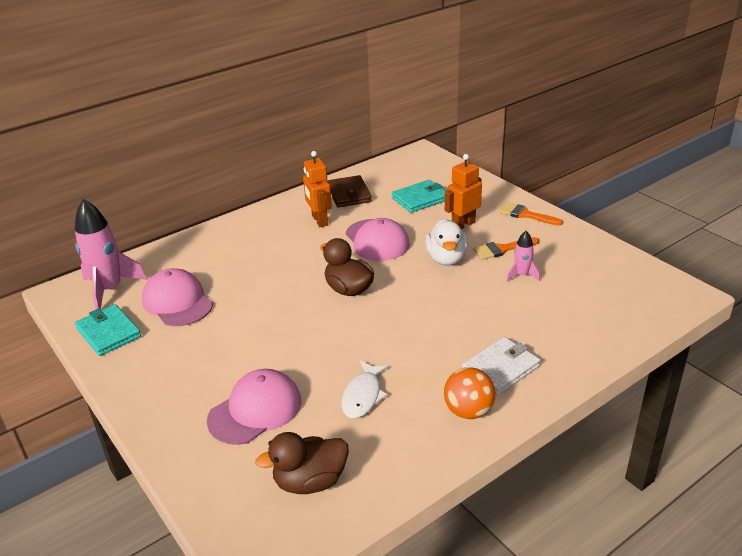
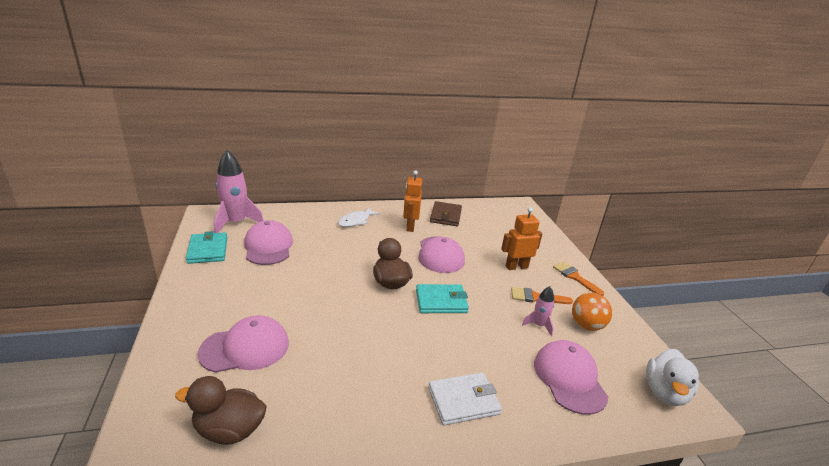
camera: 20 degrees right, 5 degrees down
(363, 396) = (332, 373): white fish -> white fish (356, 221)
(420, 199) = (496, 236): turquoise wallet -> turquoise wallet (441, 301)
(446, 259) = (484, 288): white duck -> white duck (665, 392)
(468, 411) = (406, 428): orange ball -> orange ball (586, 325)
(577, 312) = (569, 378): none -> pink cap

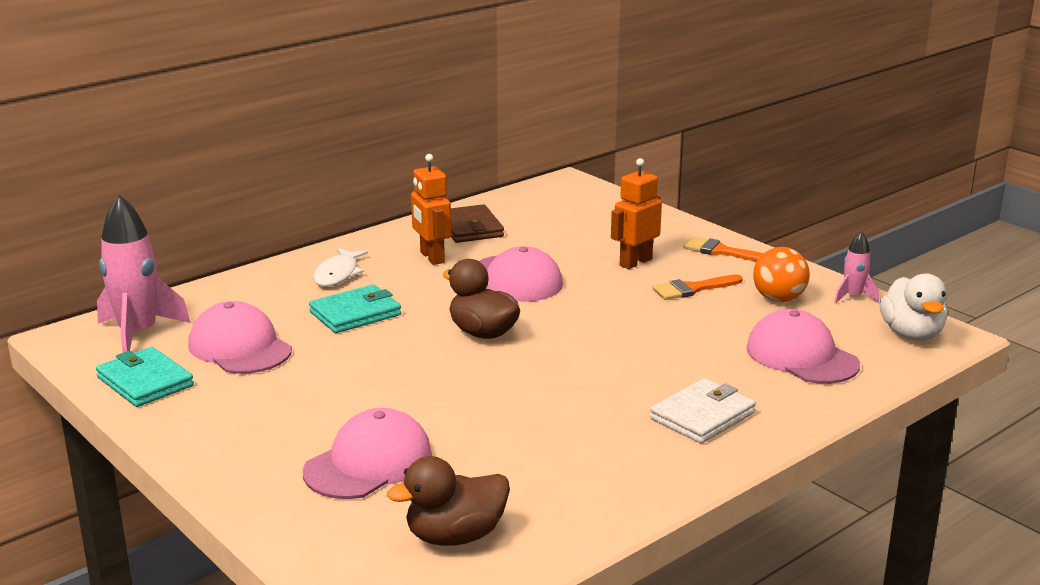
camera: 25 degrees left, 5 degrees down
(441, 301) = (575, 331): turquoise wallet -> turquoise wallet (355, 314)
(538, 325) = (722, 317): pink rocket -> pink rocket (853, 297)

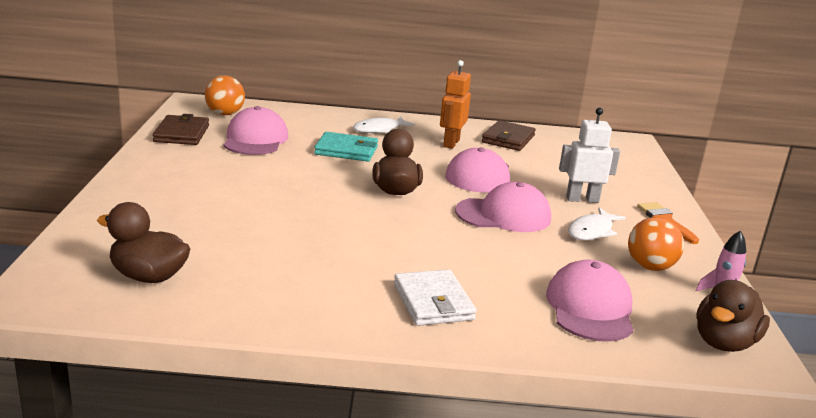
camera: 40 degrees right, 0 degrees up
(138, 334) = (225, 114): pink rocket -> orange ball
(145, 382) = (182, 134): turquoise wallet -> brown wallet
(368, 463) = (191, 219): pink cap -> pink cap (503, 215)
(635, 262) = (582, 199): orange robot -> white robot
(692, 289) = (592, 231): orange brush -> white fish
(702, 416) = (433, 302): white wallet -> white wallet turned 75 degrees clockwise
(911, 334) = (724, 343): white duck -> brown duck

